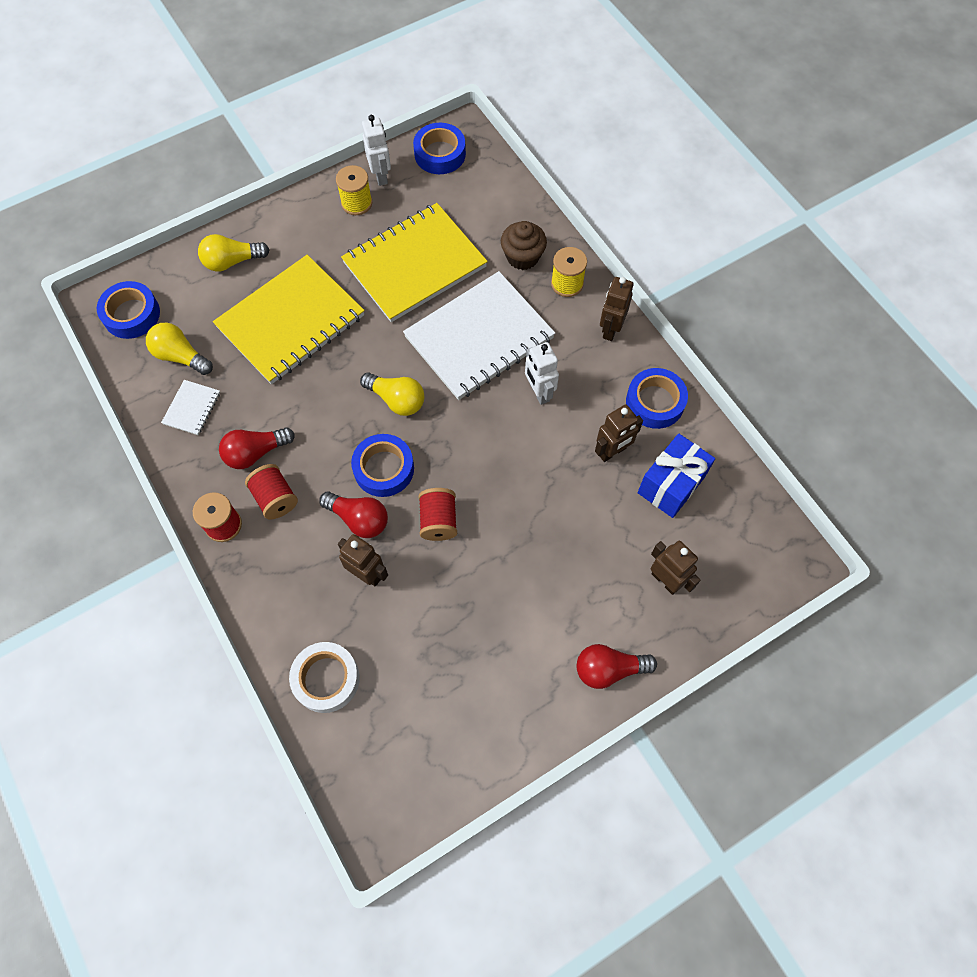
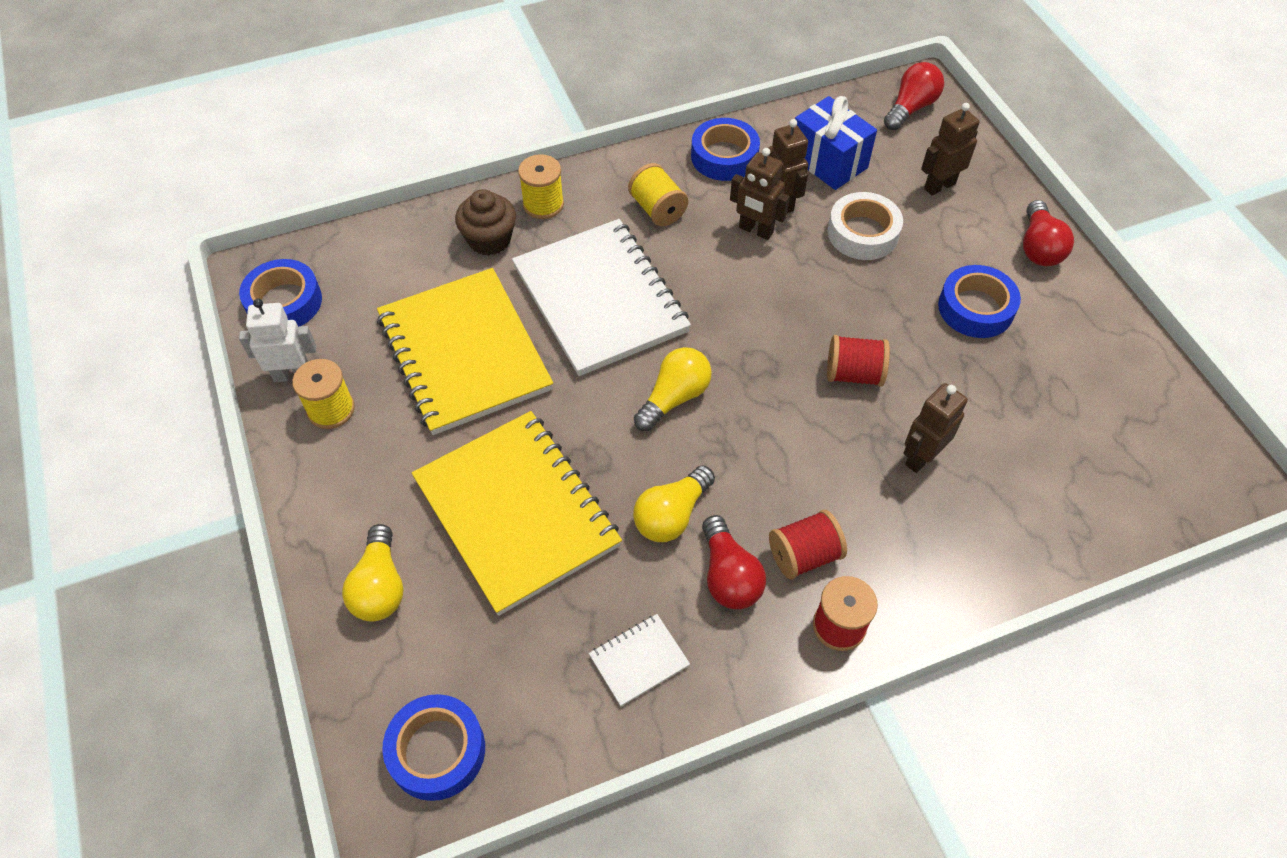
camera: 80 degrees left, 10 degrees down
(181, 356) = (540, 673): yellow light bulb -> yellow light bulb (672, 515)
(192, 408) = (639, 660): white notebook -> white notebook turned 60 degrees counterclockwise
(326, 679) = (1061, 516): white tape -> white tape (863, 233)
(359, 519) = (844, 458): red light bulb -> red light bulb (910, 108)
(384, 469) = (774, 423): blue tape -> blue tape (975, 308)
(539, 392) = (691, 253): white robot -> none
(581, 362) = (657, 209): none -> yellow spool
(610, 329) = (619, 176): brown robot -> brown robot (755, 230)

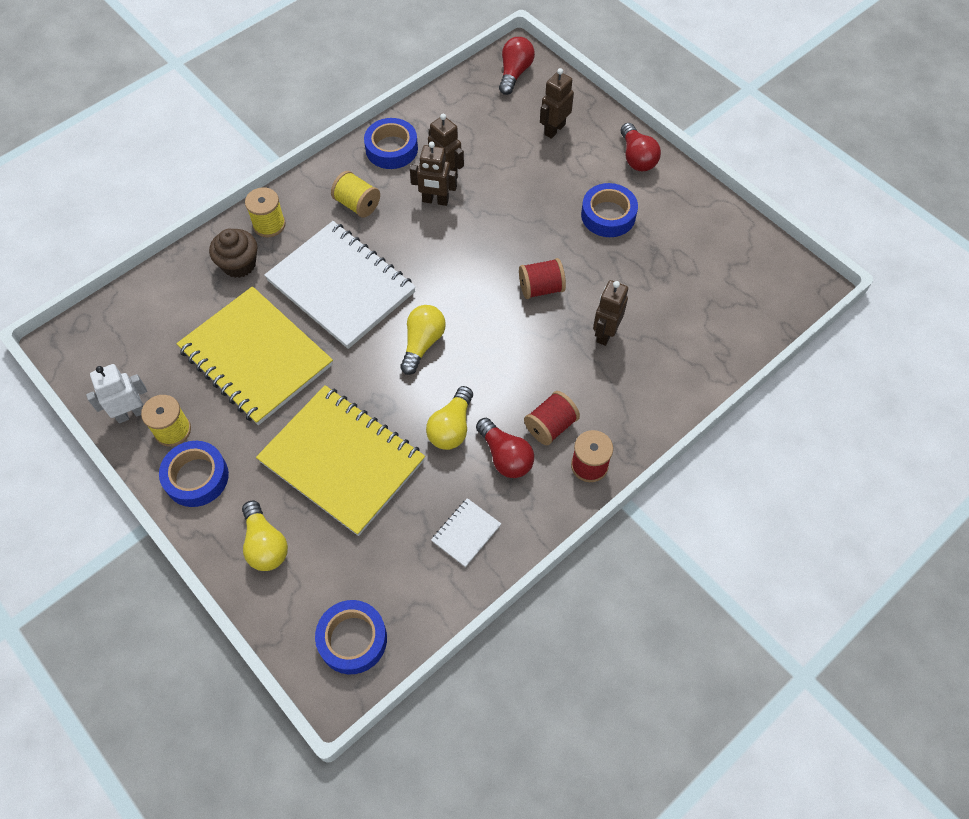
camera: 20 degrees left, 5 degrees up
(284, 302) = (98, 360): blue tape -> blue tape (196, 477)
(828, 162) = (469, 132): blue gift -> none
(863, 233) = (512, 181): white tape -> none

